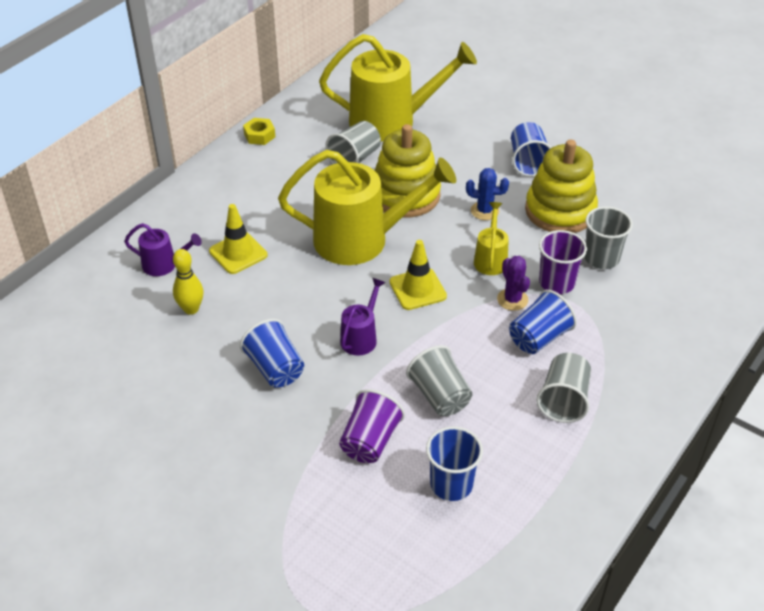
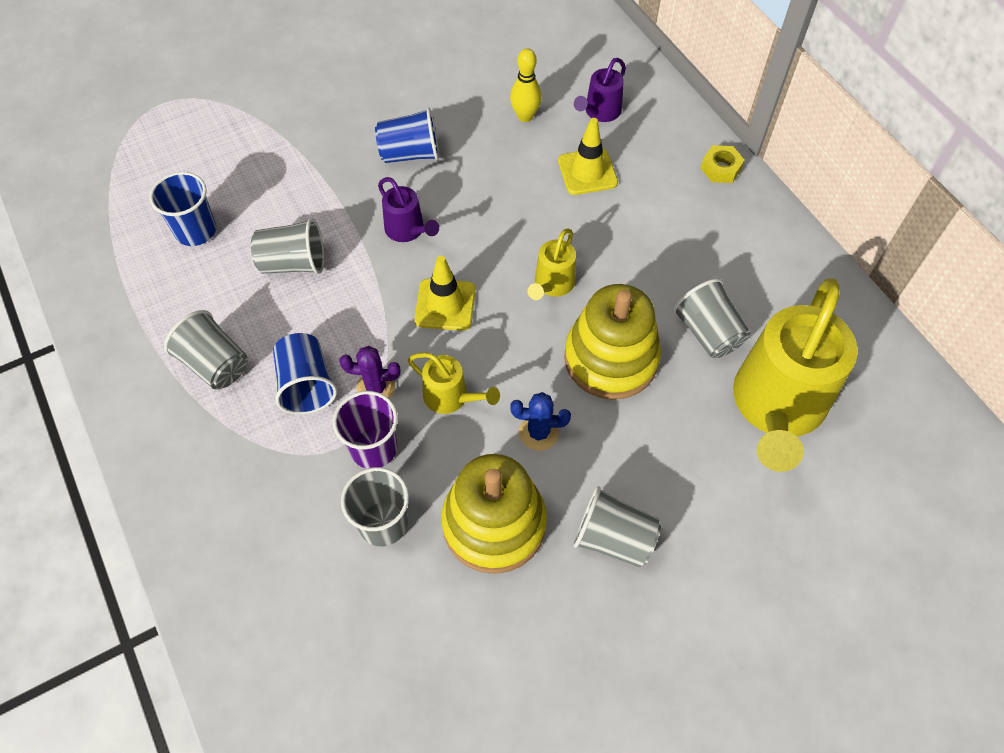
camera: 115 degrees right, 15 degrees up
(259, 135) = (797, 251): yellow nut -> yellow nut (720, 169)
(362, 240) = (552, 285): yellow watering can -> yellow watering can, size x0.46
(370, 441) = (282, 192): purple cup -> none
(484, 211) = (538, 432): blue cactus -> blue cactus turned 60 degrees clockwise
(528, 162) = (613, 539): blue cup -> grey cup

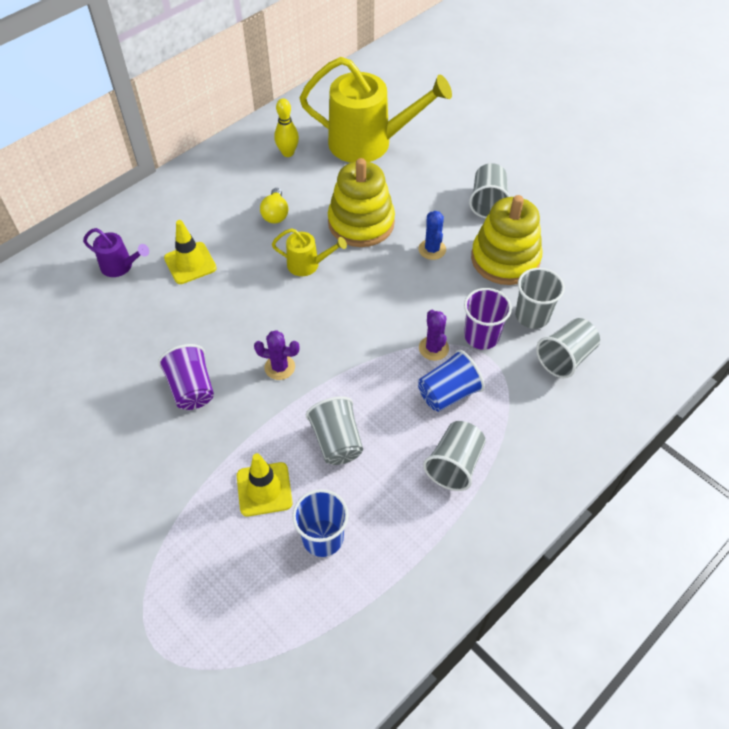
camera: 105 degrees left, 5 degrees down
(408, 230) = (279, 367): purple watering can -> purple cactus
(410, 154) = (191, 389): blue cup -> purple cup
(445, 305) = (346, 324): yellow traffic cone -> yellow traffic cone (264, 489)
(451, 398) = (424, 301): yellow watering can -> none
(525, 116) = (132, 315): yellow bowling pin -> yellow bowling pin (288, 153)
(650, 266) = (275, 214): none -> yellow light bulb
(707, 333) = (323, 179): grey cup -> grey cup (565, 358)
(720, 169) = (172, 188): yellow nut -> none

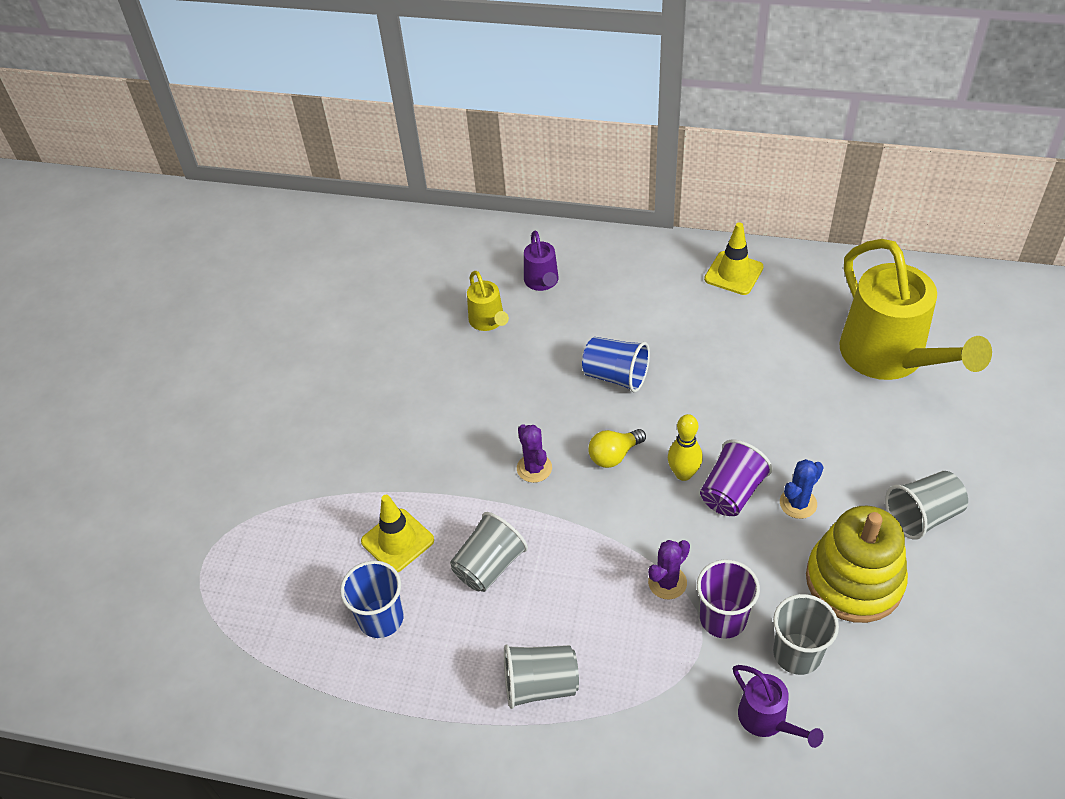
camera: 60 degrees right, 5 degrees down
(190, 263) = (591, 325): yellow traffic cone -> yellow traffic cone (733, 273)
(191, 389) = (458, 419): purple cup -> purple cup (731, 493)
(275, 214) = (711, 346): yellow light bulb -> yellow light bulb (614, 455)
(288, 153) = (801, 303): yellow bowling pin -> yellow bowling pin (683, 474)
(308, 264) = (674, 412): yellow watering can -> yellow watering can (488, 322)
(361, 223) = (771, 420): yellow stacking toy -> none
(448, 393) = (622, 629): blue cup -> blue cup (616, 376)
(565, 358) = (768, 720): grey cup -> purple watering can

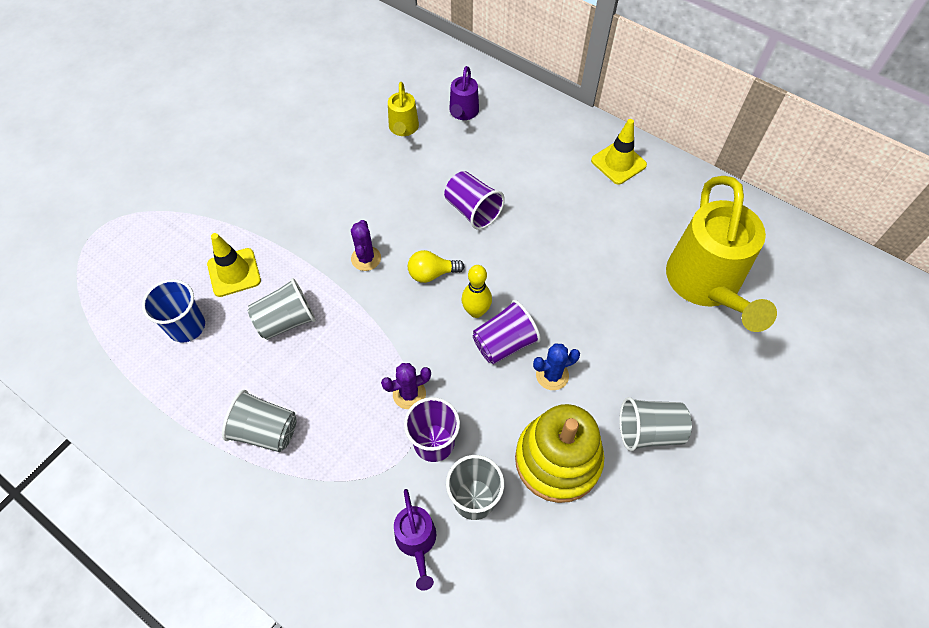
camera: 20 degrees right, 10 degrees up
(616, 376) = (472, 210): blue cup -> purple cup

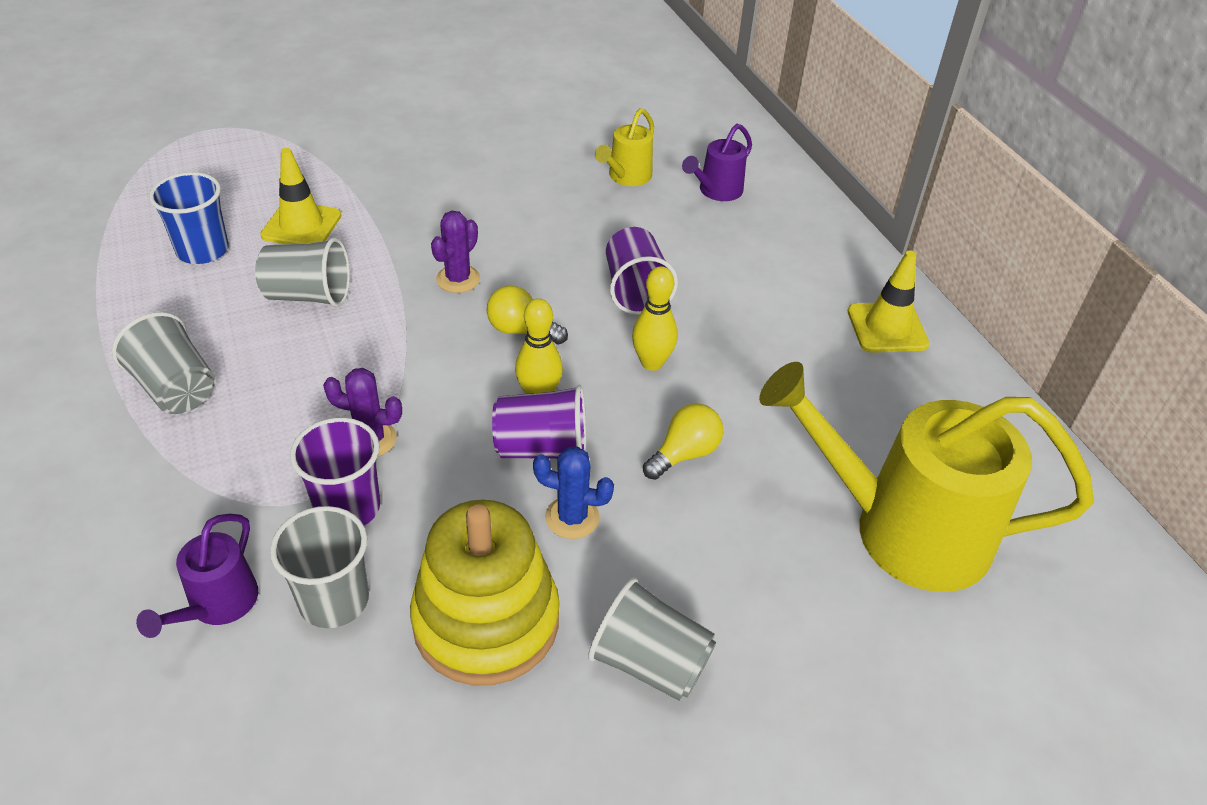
camera: 30 degrees right, 15 degrees down
(518, 254) = (652, 363): none -> yellow bowling pin
(577, 303) = (684, 454): none -> yellow light bulb
(706, 285) = (901, 529): yellow watering can -> yellow watering can turned 75 degrees clockwise

